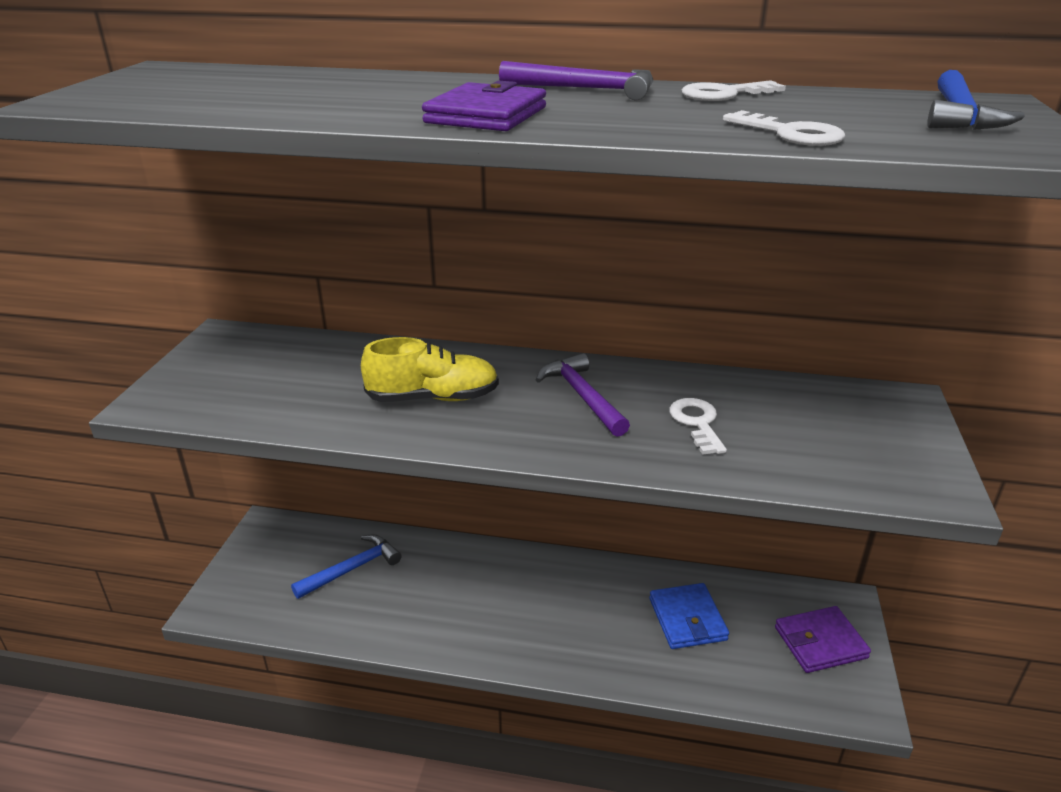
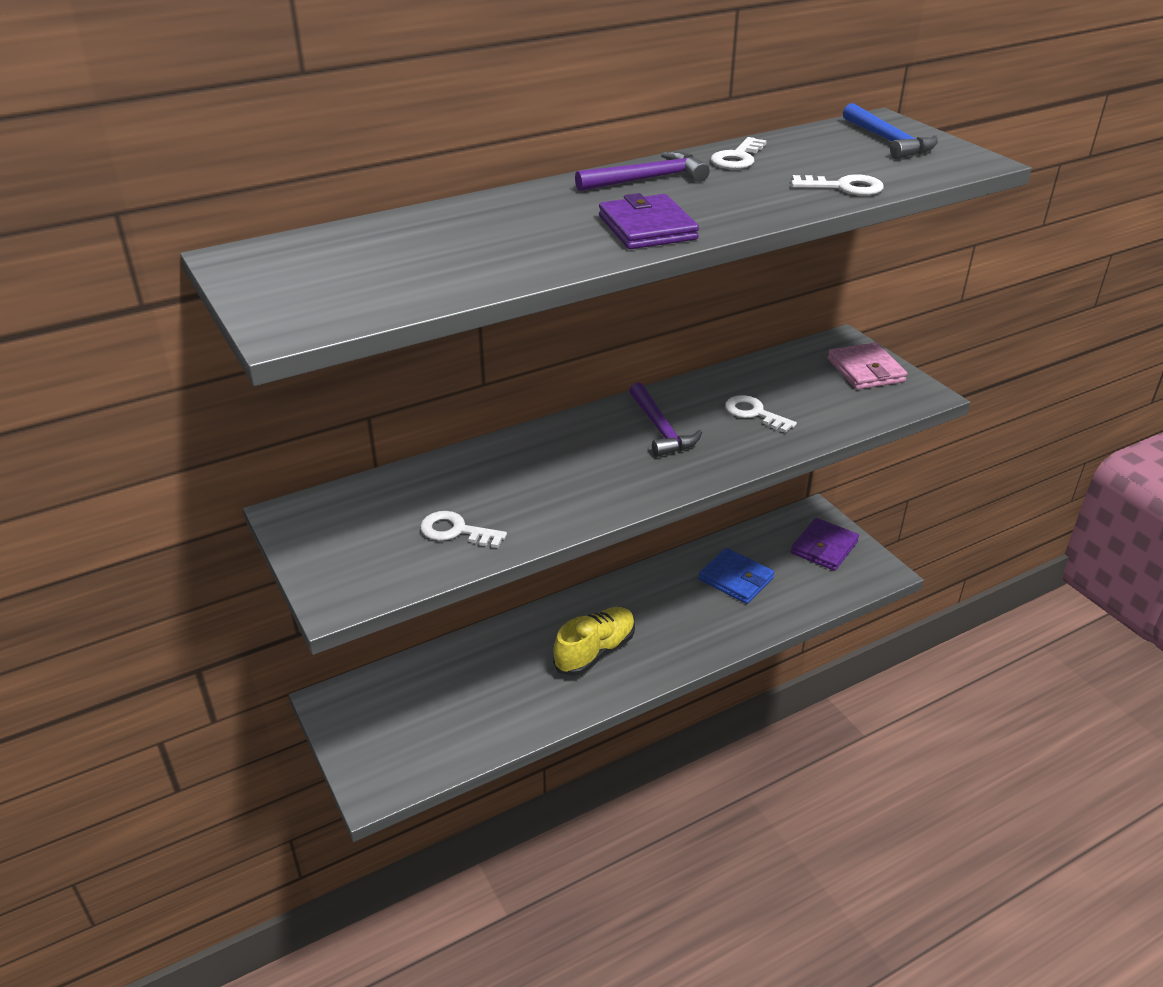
camera: 40 degrees left, 5 degrees up
(296, 397) = (456, 531): none -> white key
(352, 569) = (457, 688): blue hammer -> none
(433, 398) = (562, 479): yellow shoe -> yellow shoe (595, 651)
(582, 396) = (660, 429): purple hammer -> purple hammer turned 135 degrees counterclockwise
(894, 437) = (865, 370): none -> pink wallet

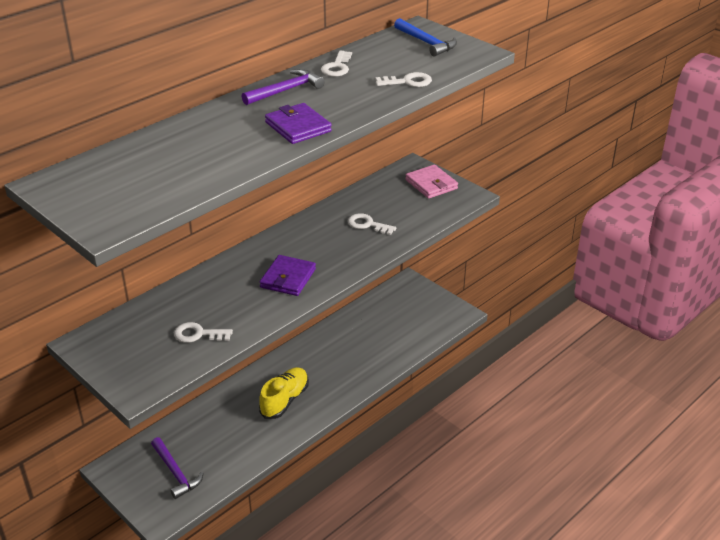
camera: 15 degrees left, 0 degrees up
(660, 429) = (310, 244): purple hammer -> purple hammer (176, 472)
(736, 579) = (366, 335): blue wallet -> none
(824, 547) = (419, 303): purple wallet -> purple wallet (288, 278)

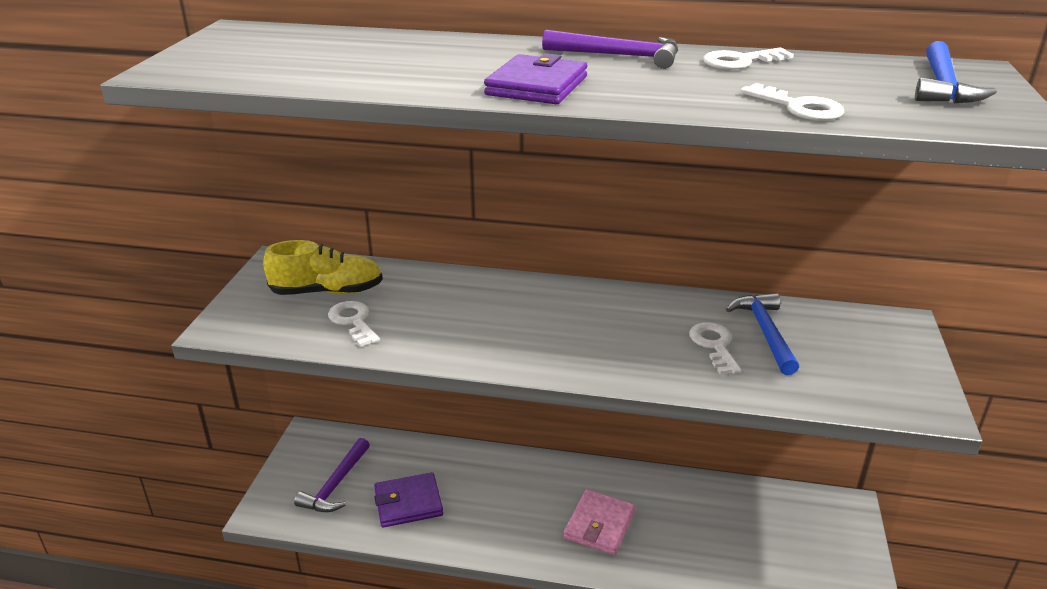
camera: 55 degrees right, 5 degrees down
(285, 400) = (517, 510): yellow shoe -> yellow shoe (327, 291)
(288, 278) = (523, 335): purple wallet -> purple wallet (408, 503)
(375, 205) = (765, 332): none -> blue hammer
(431, 184) = (890, 358): pink wallet -> pink wallet (599, 525)

